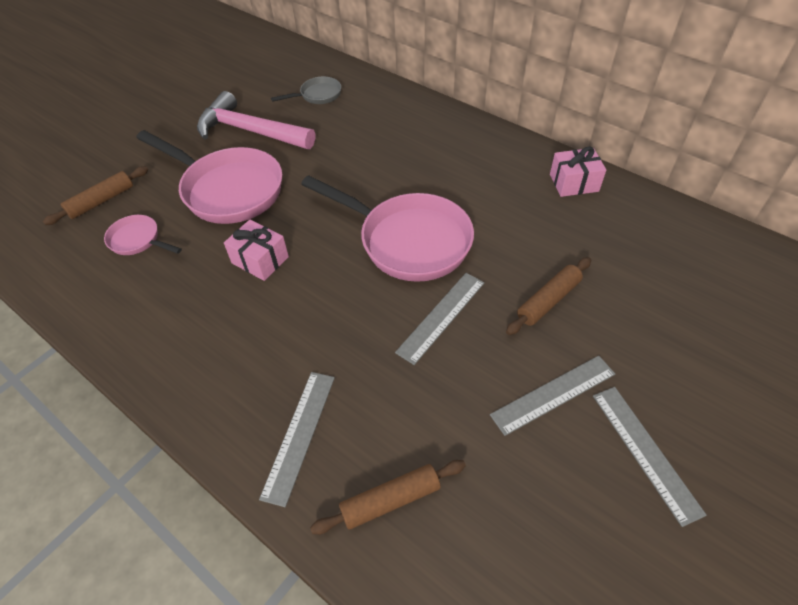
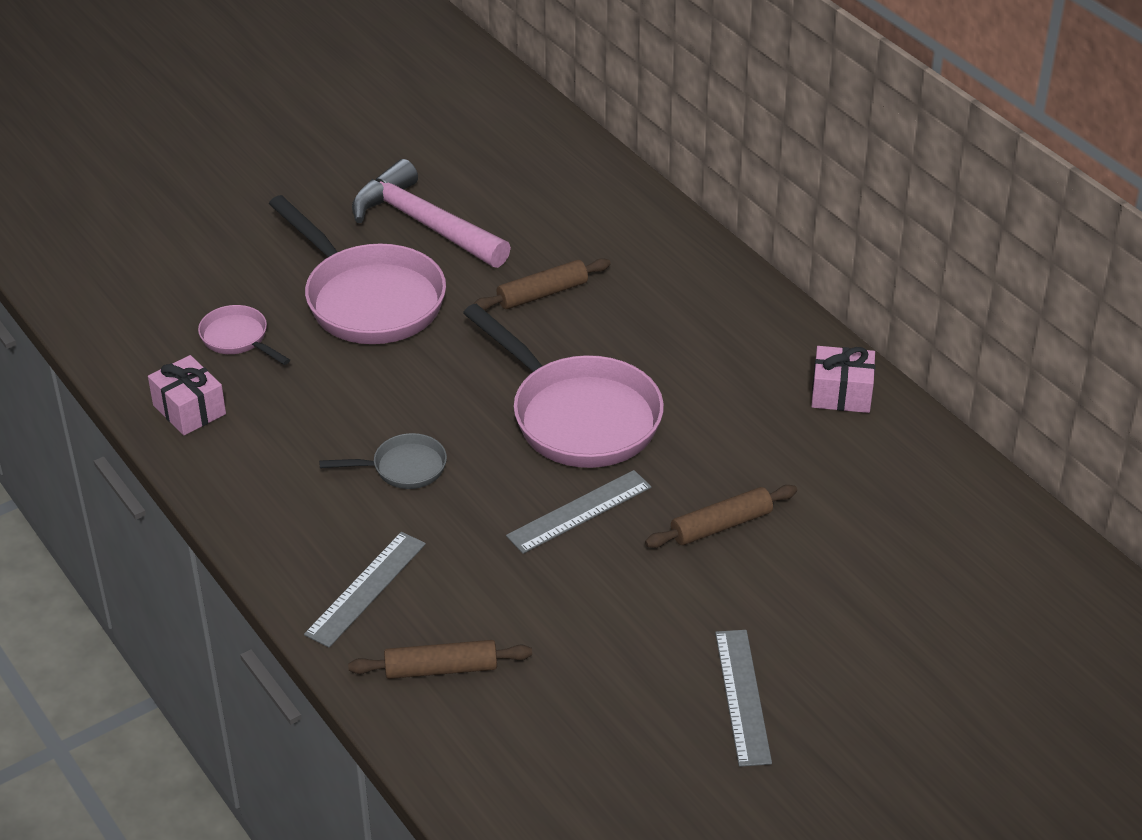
camera: 15 degrees right, 10 degrees down
(101, 201) = (202, 278): brown rolling pin -> brown rolling pin (542, 293)
(260, 260) = (382, 396): pink gift -> pink gift (189, 410)
(317, 95) = (538, 190): grey pan -> grey pan (403, 468)
(553, 394) = (670, 620): grey ruler -> none

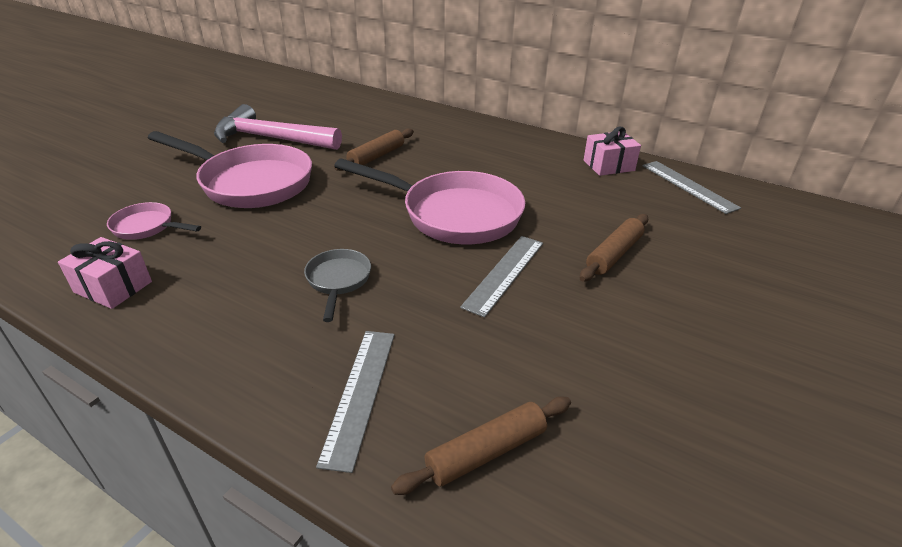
camera: 25 degrees left, 5 degrees down
(403, 468) = (338, 281): grey pan -> grey pan turned 60 degrees counterclockwise
(742, 696) = (764, 377): grey ruler -> grey ruler (688, 186)

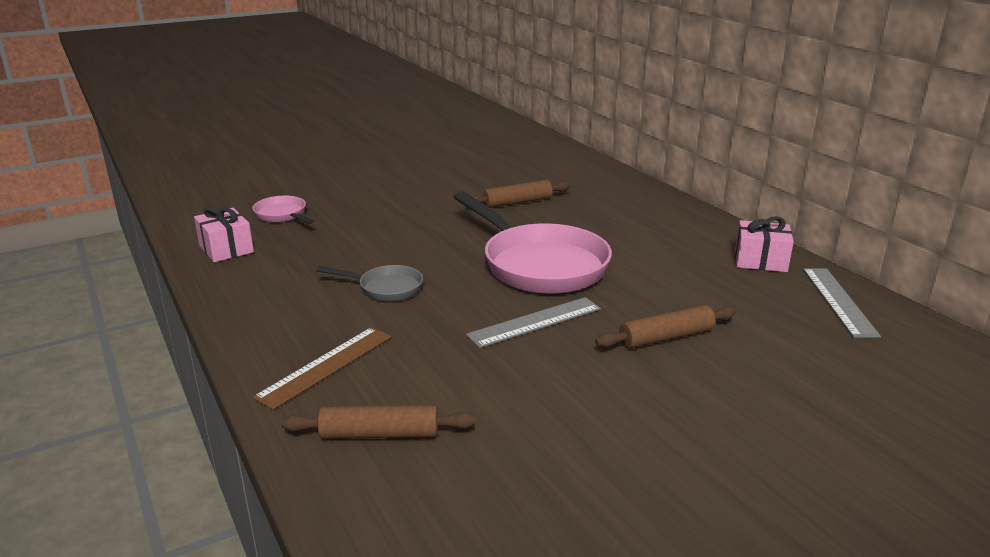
camera: 30 degrees right, 10 degrees down
(250, 183) = (387, 200): pink pan -> none
(271, 139) = (438, 170): pink hammer -> none
(338, 281) = (386, 288): grey pan -> grey pan turned 75 degrees clockwise
(360, 394) = (326, 366): grey ruler -> brown ruler

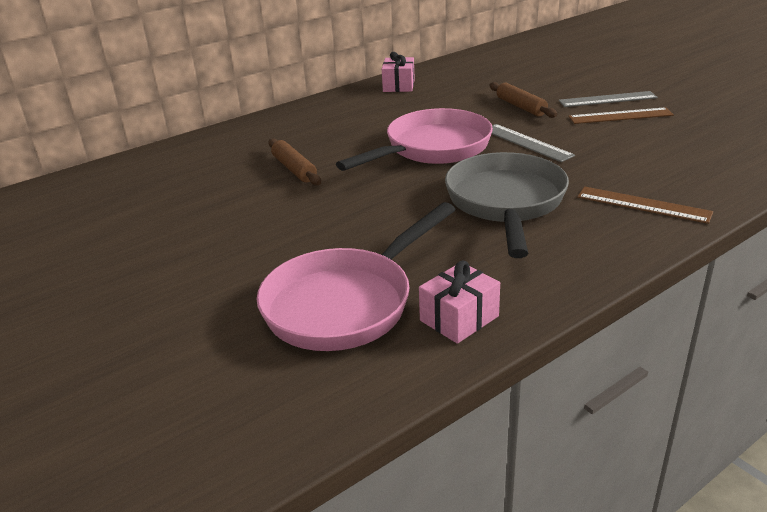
camera: 95 degrees left, 5 degrees up
(282, 215) = (346, 303): pink pan -> pink pan, size x2.09
(379, 434) = (699, 172): brown rolling pin -> none
(386, 288) = (505, 203): grey pan -> grey pan, size x2.09
(610, 418) = (620, 116): none -> brown ruler
(838, 301) = (449, 70): grey ruler -> grey ruler (607, 99)

